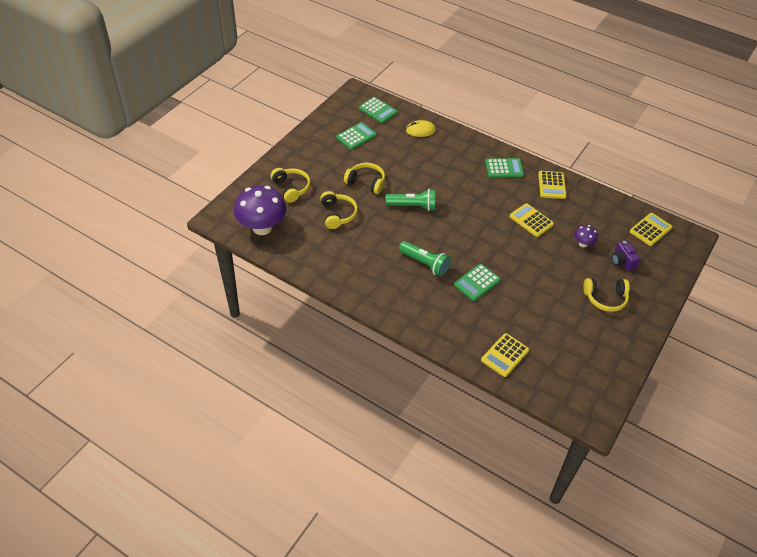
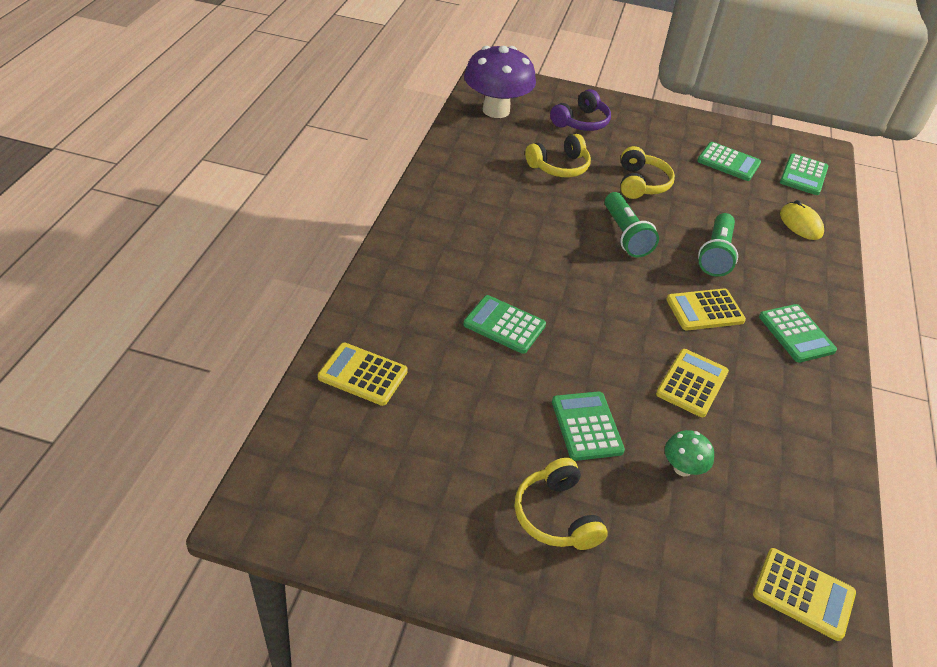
camera: 70 degrees right, 5 degrees down
(291, 188) = (581, 122): yellow headphones -> purple headphones
(425, 264) = (513, 262): green flashlight -> green flashlight (715, 255)
(551, 185) = (807, 406): yellow calculator -> yellow calculator (705, 310)
(553, 270) = (587, 426): none -> green calculator
(583, 244) = (682, 468): purple mushroom -> green mushroom
(622, 262) = (673, 541): purple camera -> none

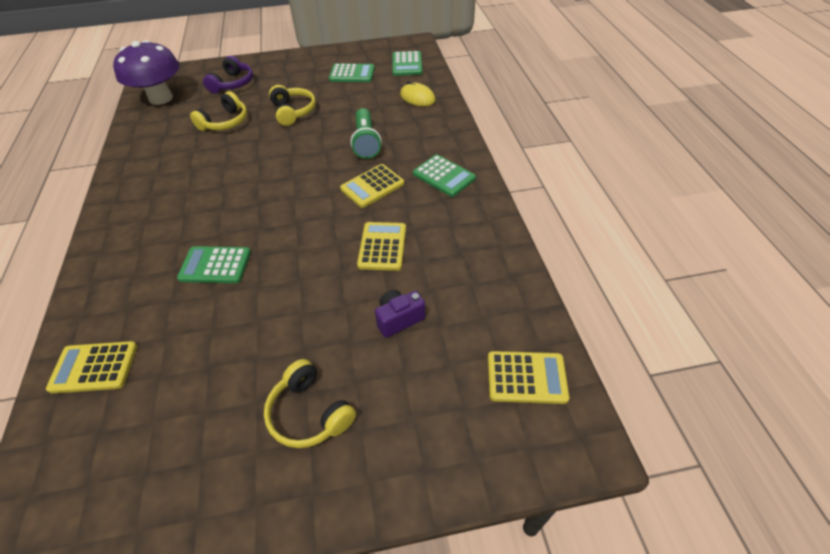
camera: 20 degrees left, 5 degrees up
(587, 426) = (311, 320): green calculator -> none
(625, 235) = (293, 154): green flashlight -> none
(682, 468) = (399, 319): green mushroom -> purple camera

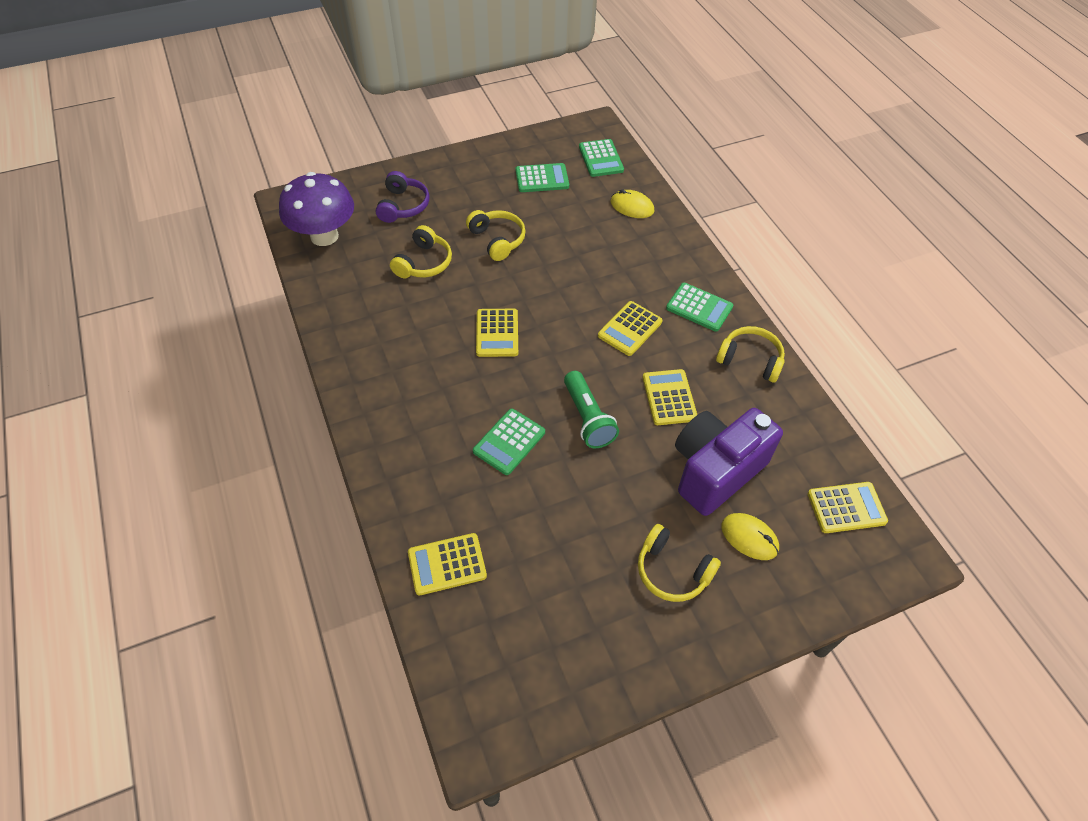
camera: 15 degrees left, 5 degrees up
(215, 265) = (509, 442): green calculator -> green calculator turned 45 degrees counterclockwise
(254, 178) = (497, 333): none -> yellow calculator
(366, 142) = (599, 273): green flashlight -> green flashlight (587, 418)
(399, 319) = (715, 471): purple camera -> purple camera, size x2.20
(407, 392) = (749, 537): none -> yellow mouse
(475, 223) = (750, 360): none -> yellow headphones

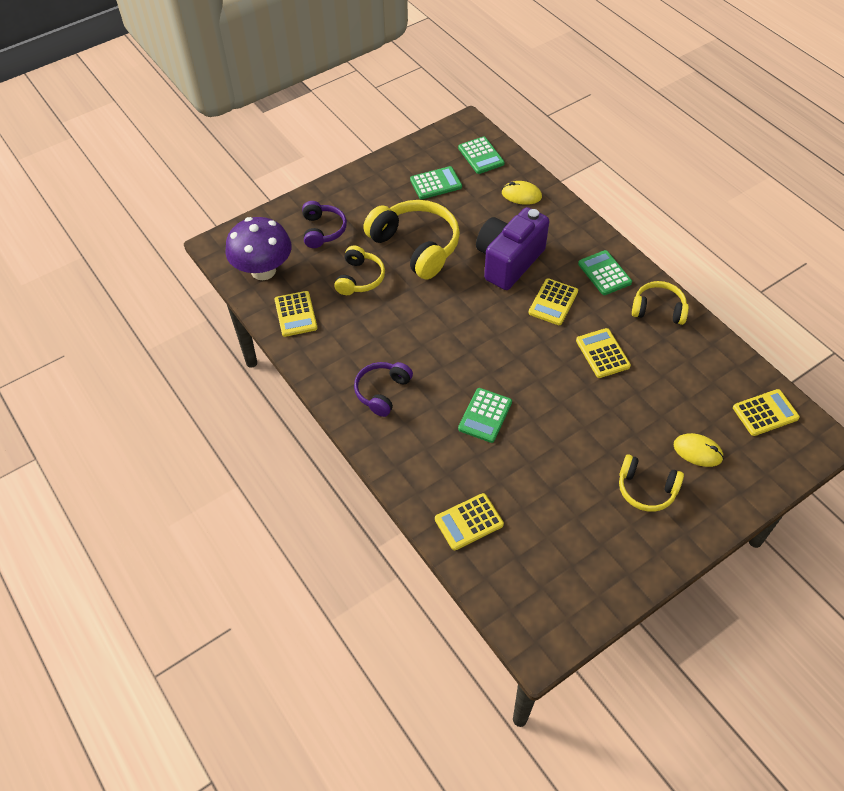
camera: 10 degrees left, 0 degrees up
(402, 391) = (382, 392): none -> purple headphones
(497, 240) = (416, 246): yellow headphones -> yellow headphones, size x1.75
(497, 333) = (444, 327): yellow calculator -> yellow calculator (295, 314)
(587, 418) = (542, 383): green flashlight -> none
(699, 307) = (604, 273): green calculator -> green calculator turned 135 degrees counterclockwise
(715, 471) = (657, 405): purple camera -> purple camera (508, 261)

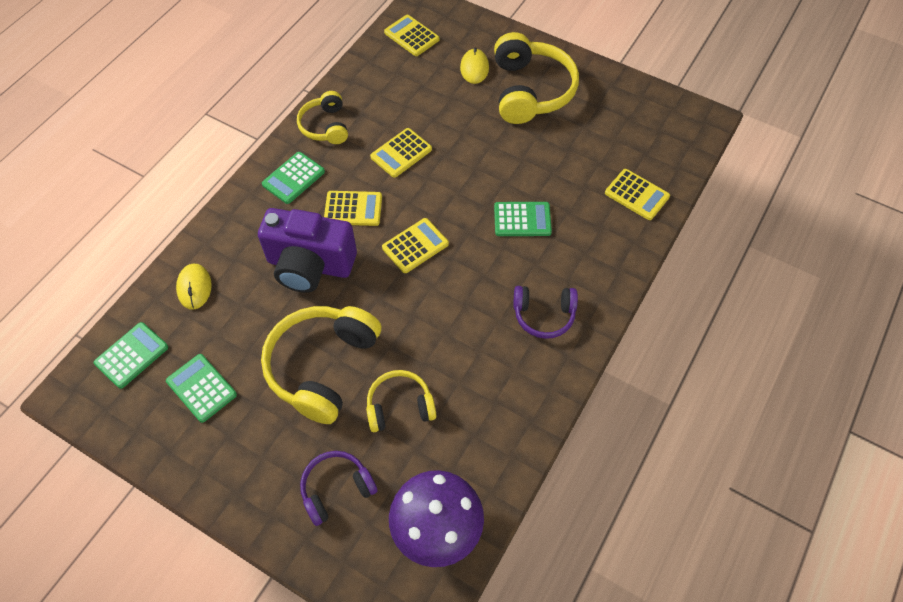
camera: 115 degrees left, 5 degrees up
(295, 314) = (487, 452): yellow calculator -> yellow calculator (415, 246)
(646, 489) = (530, 91): yellow headphones -> yellow headphones, size x1.75

